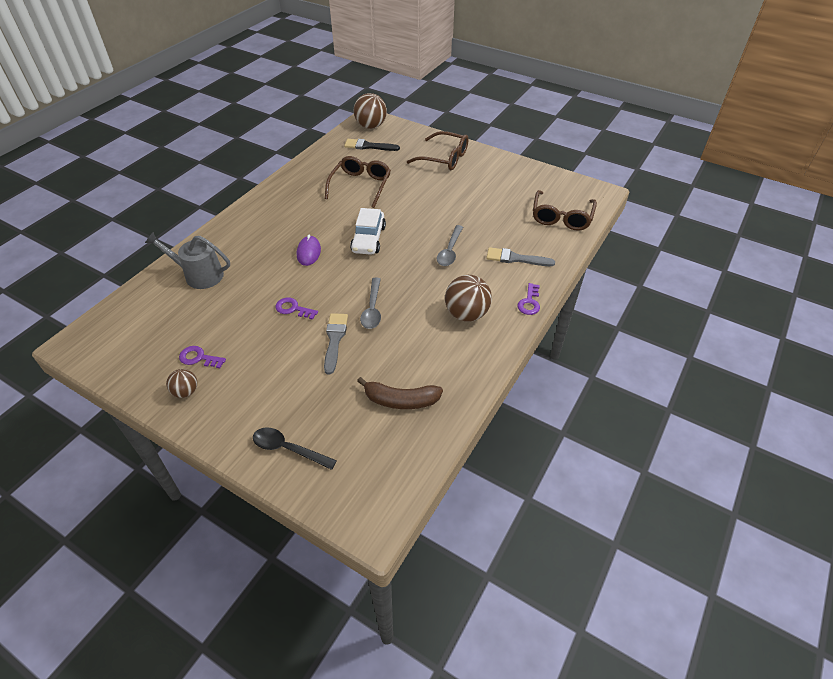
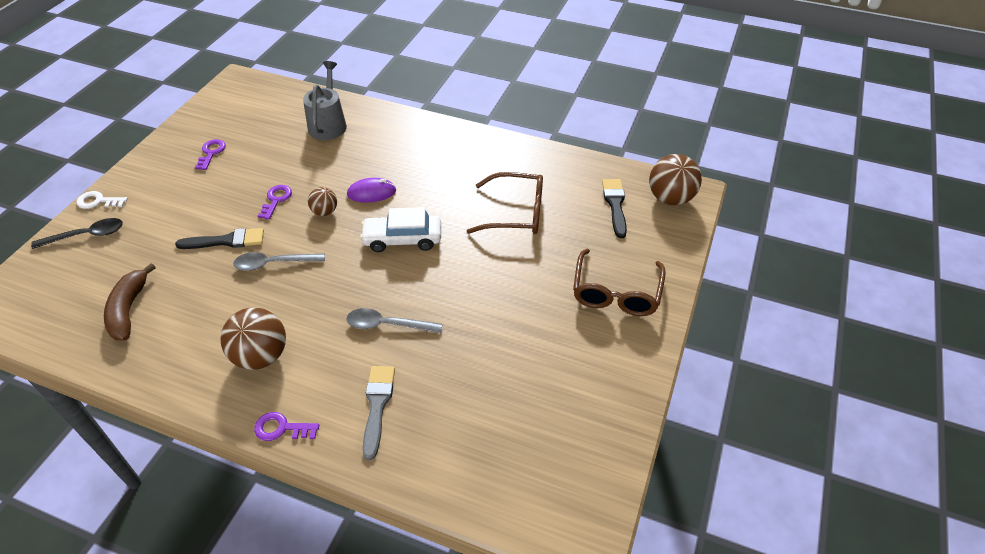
camera: 80 degrees right, 0 degrees up
(186, 391) = (170, 156): brown ball -> brown ball (325, 212)
(236, 447) = (98, 201): none -> white key
(288, 449) = (87, 235): black spoon -> black spoon turned 60 degrees clockwise
(334, 339) = (226, 241): grey brush -> black brush
(561, 217) = (492, 468): brown glasses -> none

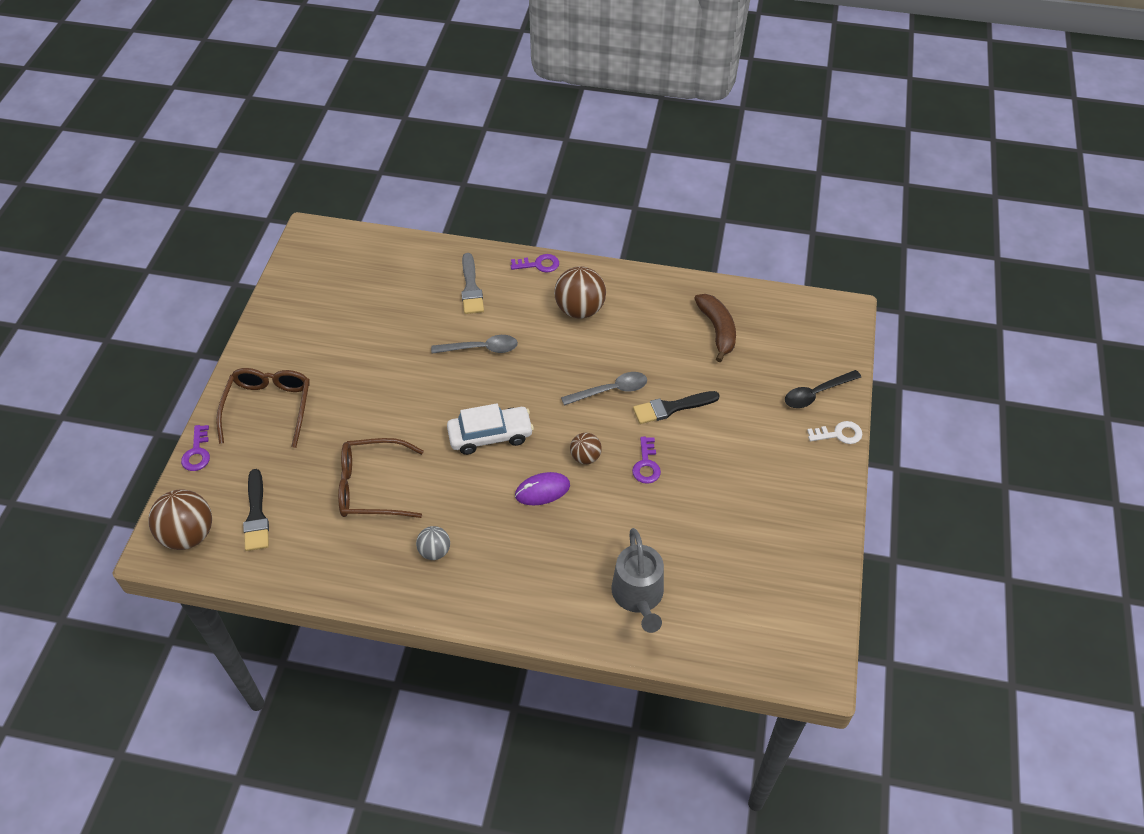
camera: 170 degrees right, 5 degrees up
(211, 153) = (761, 521): purple key -> purple key (197, 452)
(469, 165) = (434, 551): none -> grey ball

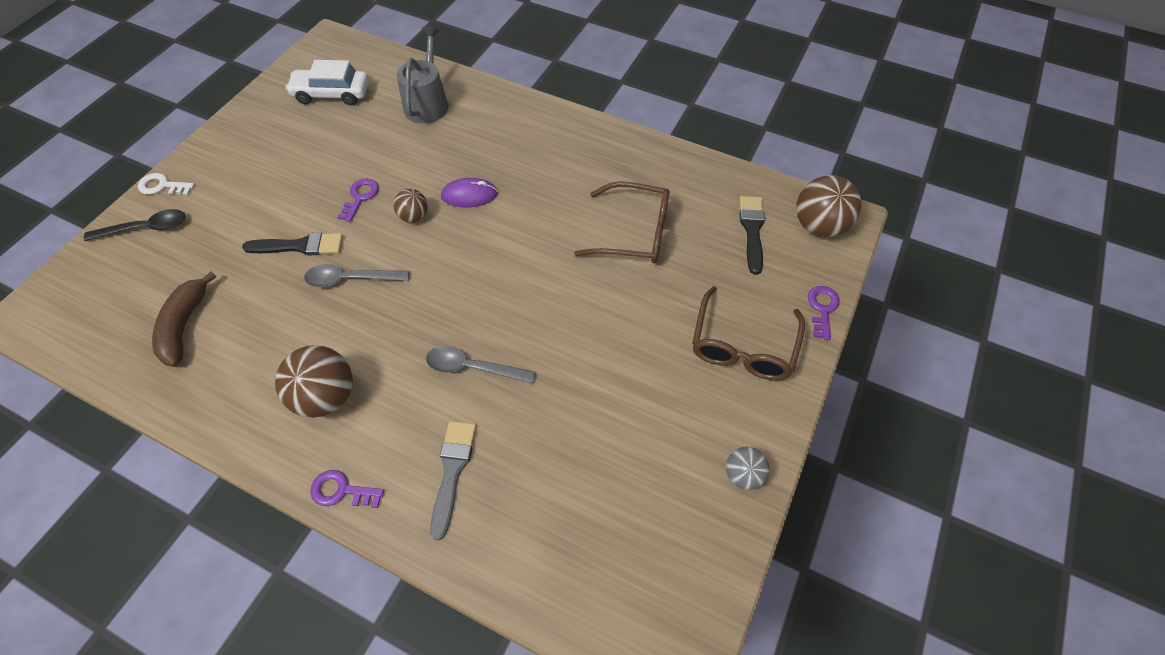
camera: 165 degrees left, 5 degrees up
(434, 551) = (585, 166): grey ball -> grey ball (743, 474)
(490, 435) = (499, 258): white car -> white car (332, 94)

